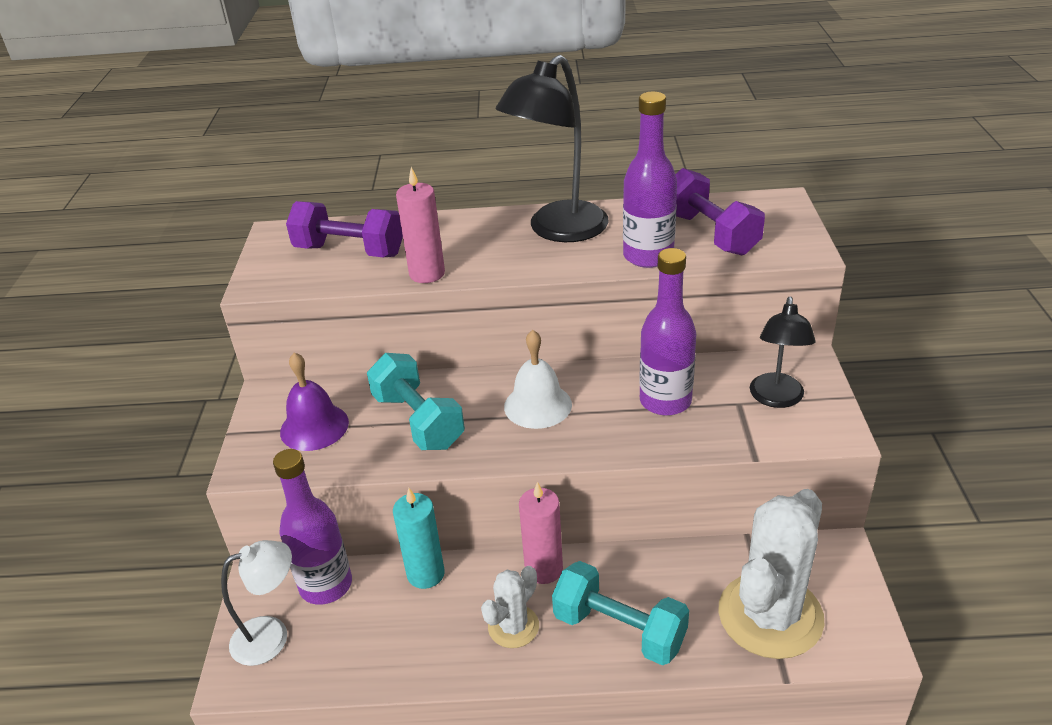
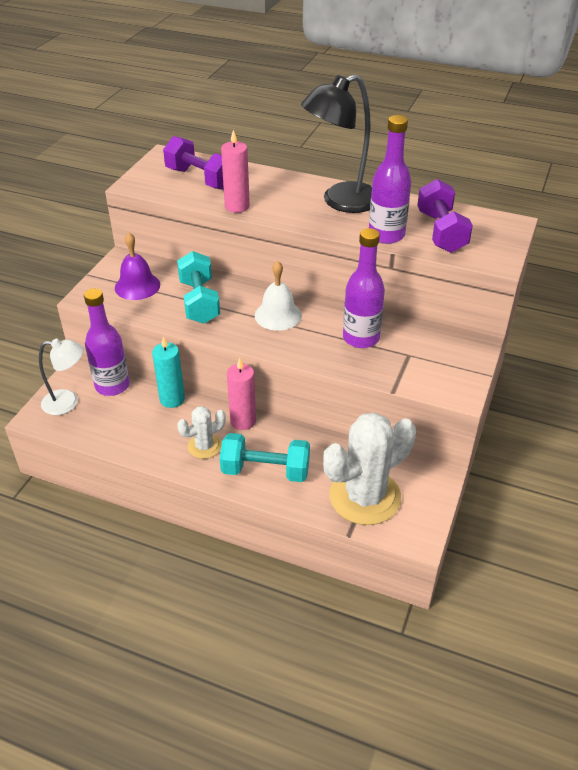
camera: 20 degrees right, 5 degrees up
(619, 630) = (265, 471): turquoise dumbbell -> turquoise dumbbell turned 45 degrees counterclockwise
(776, 399) = (436, 360): black lamp -> none

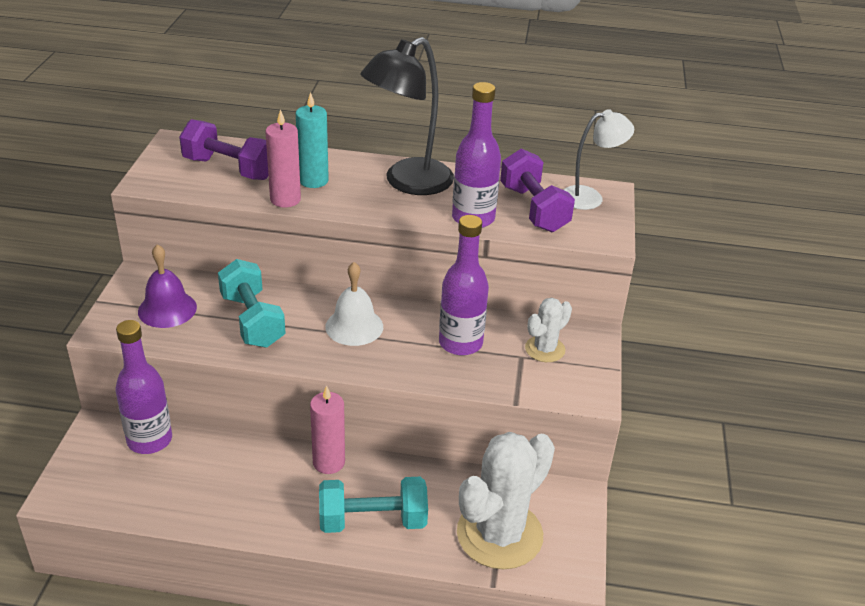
camera: 15 degrees left, 5 degrees down
(68, 402) = (95, 470): white lamp -> white lamp (590, 197)
(172, 399) = (232, 447): turquoise candle -> turquoise candle (313, 180)
(204, 446) = (289, 501): white cactus -> white cactus (545, 349)

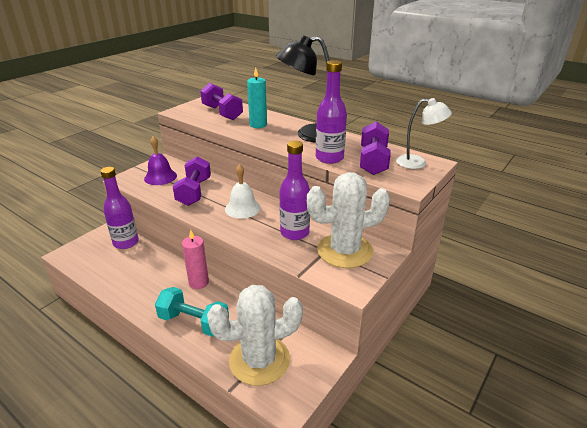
camera: 30 degrees right, 5 degrees down
(252, 320) = (194, 192): turquoise dumbbell -> purple dumbbell
(285, 199) = (234, 130): pink candle -> none
(545, 349) = (345, 251): white cactus -> white cactus, size x1.98

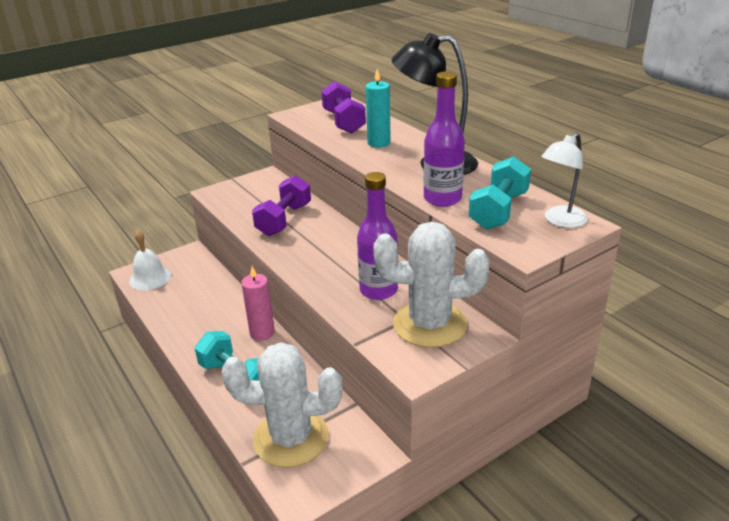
camera: 20 degrees right, 0 degrees up
(126, 242) = (201, 270): purple bottle -> none
(160, 177) = (254, 195): purple bell -> none
(242, 208) = (331, 249): white bell -> white bell (150, 278)
(373, 161) = (499, 210): purple dumbbell -> turquoise dumbbell
(418, 163) = (560, 221): white lamp -> white lamp turned 105 degrees clockwise

